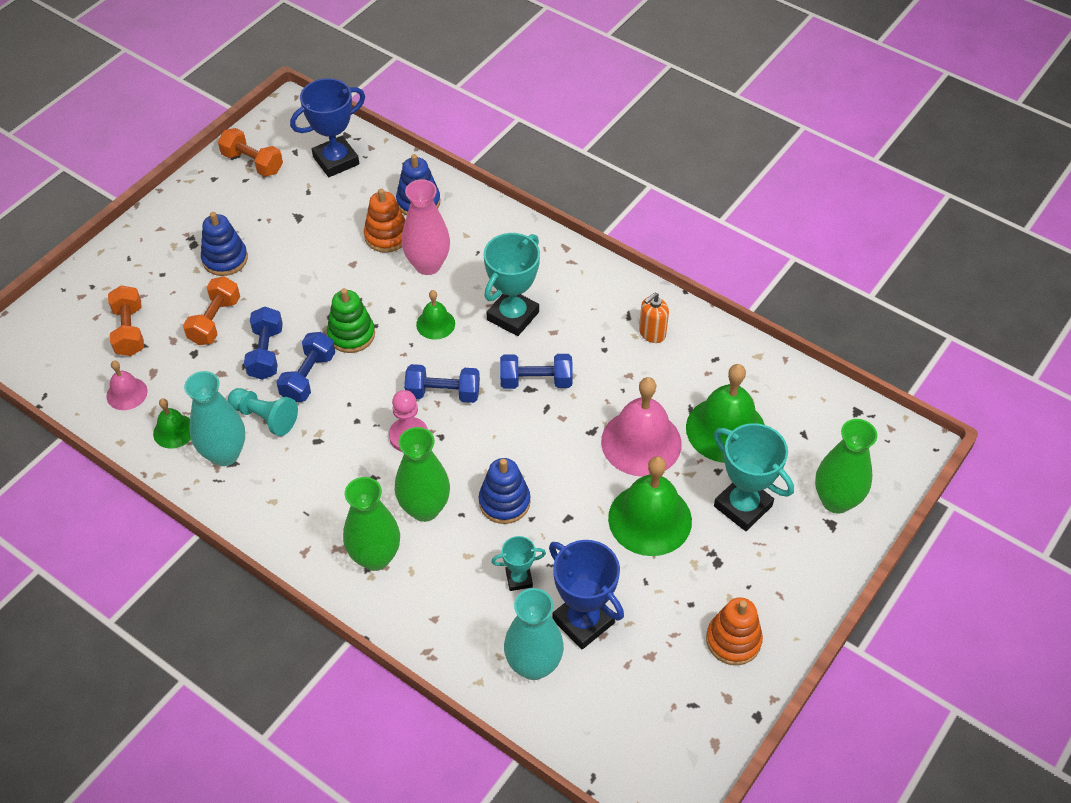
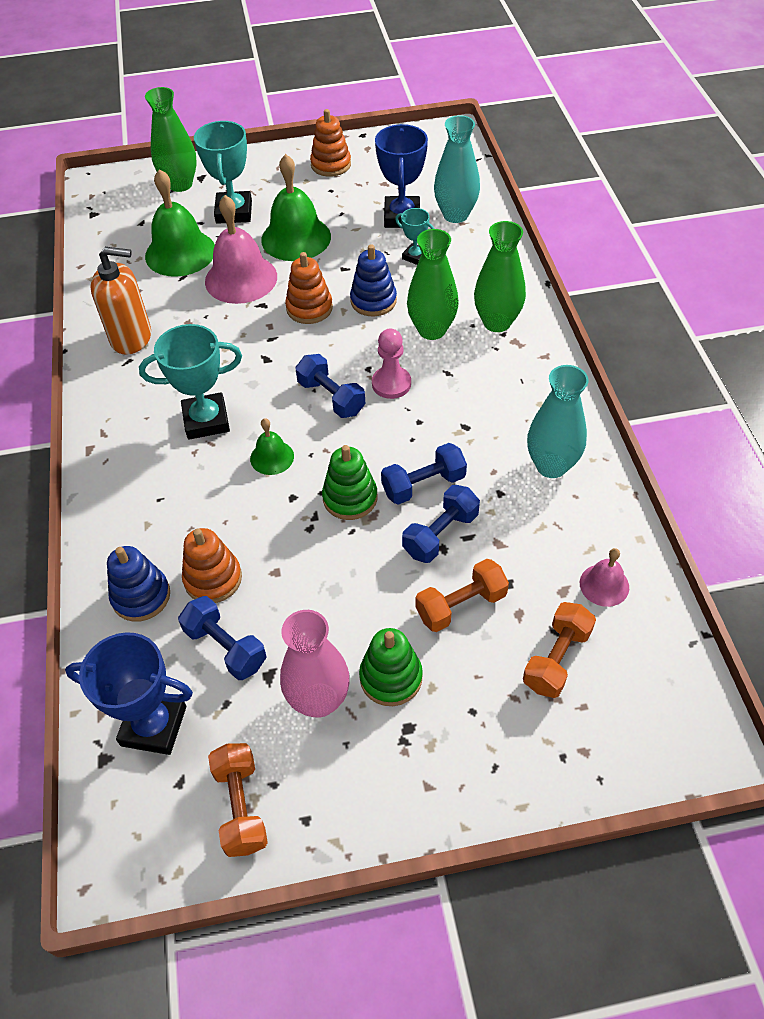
camera: 135 degrees left, 0 degrees up
(174, 431) = (582, 515): green bell -> none
(225, 259) = (391, 677): blue stacking toy -> green stacking toy
(265, 417) = (492, 474): turquoise pawn -> none
(428, 265) = (213, 518): pink vase -> pink vase (319, 700)
(536, 381) = (254, 360): blue dumbbell -> blue dumbbell (225, 647)
(549, 456) = (309, 308): none -> orange stacking toy
(652, 333) = (131, 338): orange soap dispenser -> orange soap dispenser, size x1.73

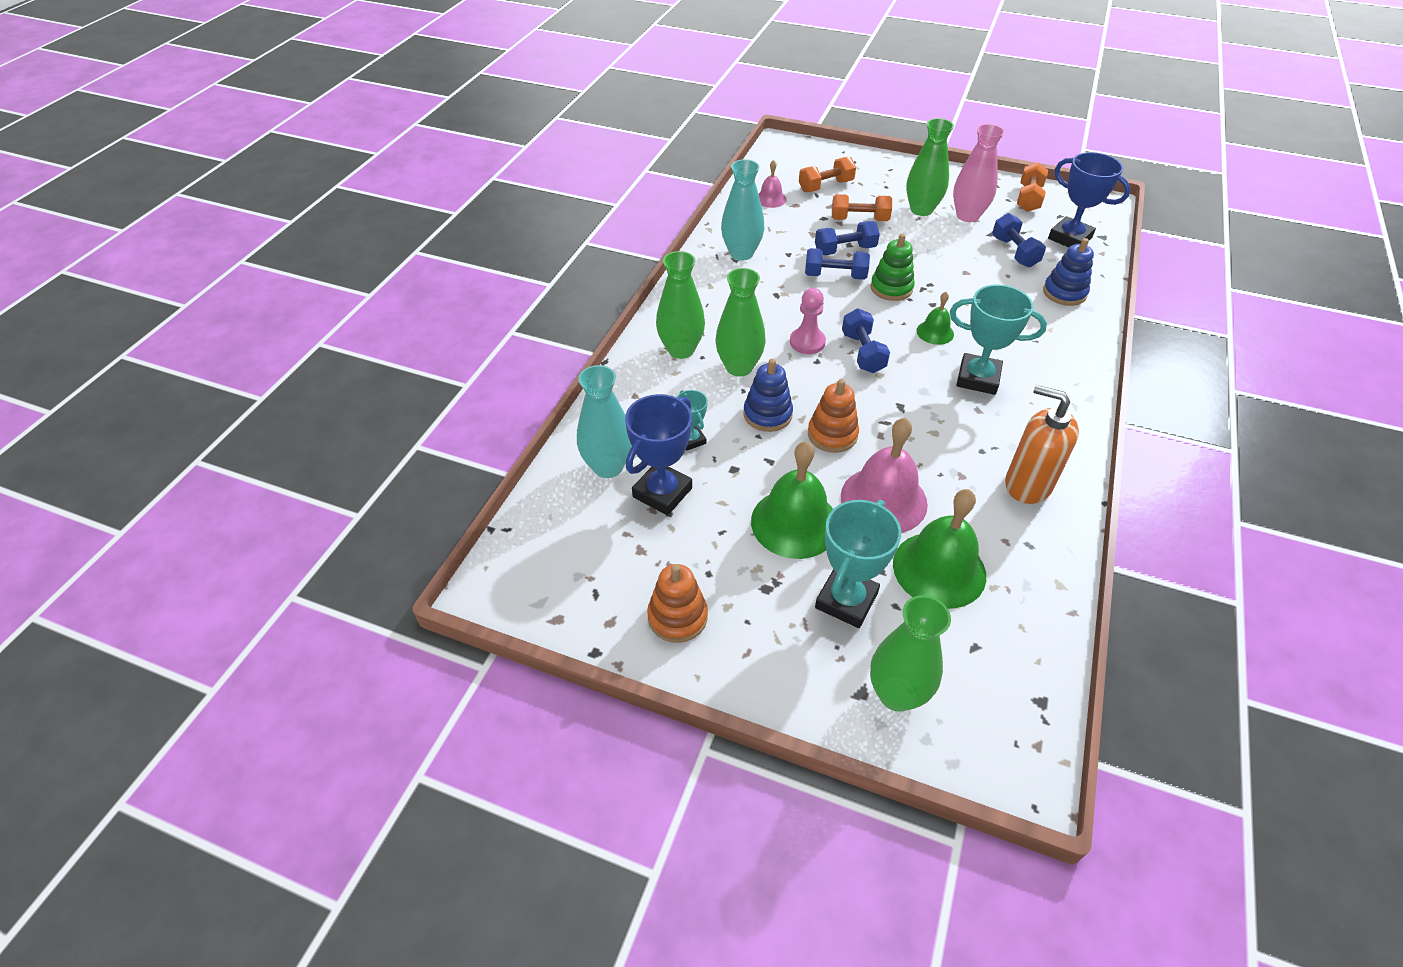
camera: 150 degrees left, 5 degrees down
(213, 579) = (1010, 283): orange stacking toy -> none
(391, 677) = (921, 210): green stacking toy -> green vase

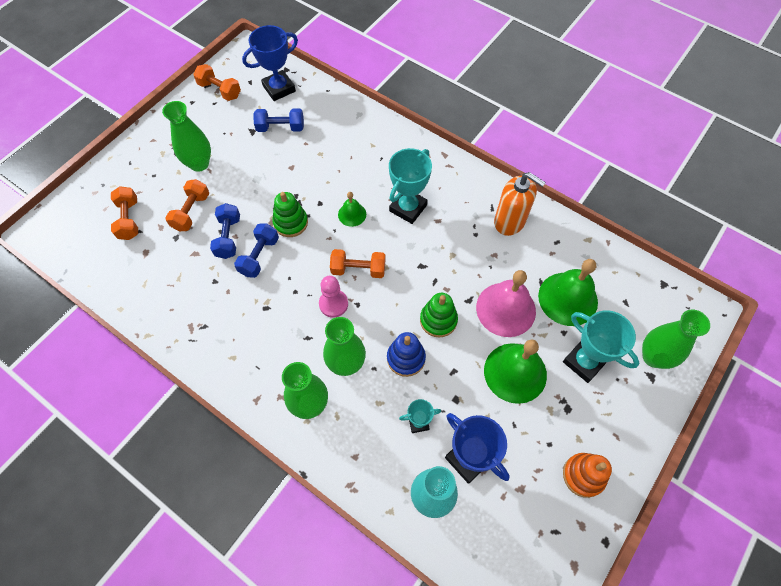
camera: 75 degrees left, 15 degrees up
(741, 253) = (197, 318): turquoise vase -> none
(770, 199) = (126, 269): pink bell -> none
(832, 435) = (438, 320): orange stacking toy -> green stacking toy
(863, 353) = (358, 269): blue dumbbell -> orange dumbbell
(967, 216) = (222, 137): pink vase -> none
(1027, 484) = (510, 221): orange soap dispenser -> orange soap dispenser turned 105 degrees counterclockwise
(1064, 293) = (338, 120): blue stacking toy -> none

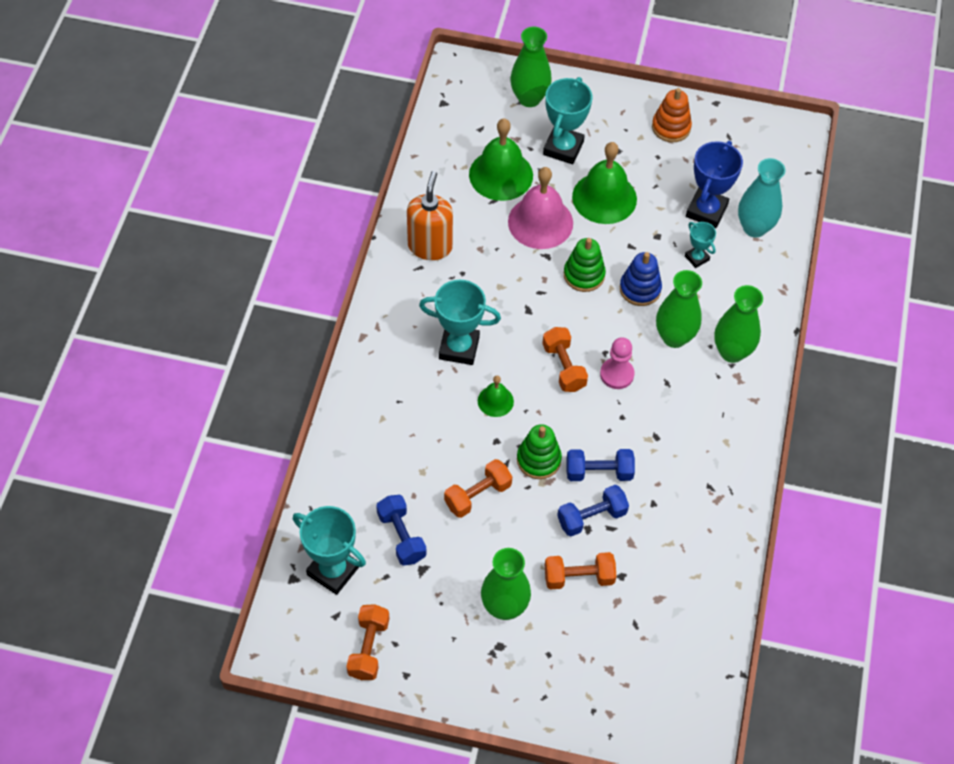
camera: 115 degrees left, 5 degrees down
(129, 219) = (626, 644): orange dumbbell -> orange dumbbell (477, 495)
(279, 88) = (333, 571): blue trophy -> turquoise trophy

